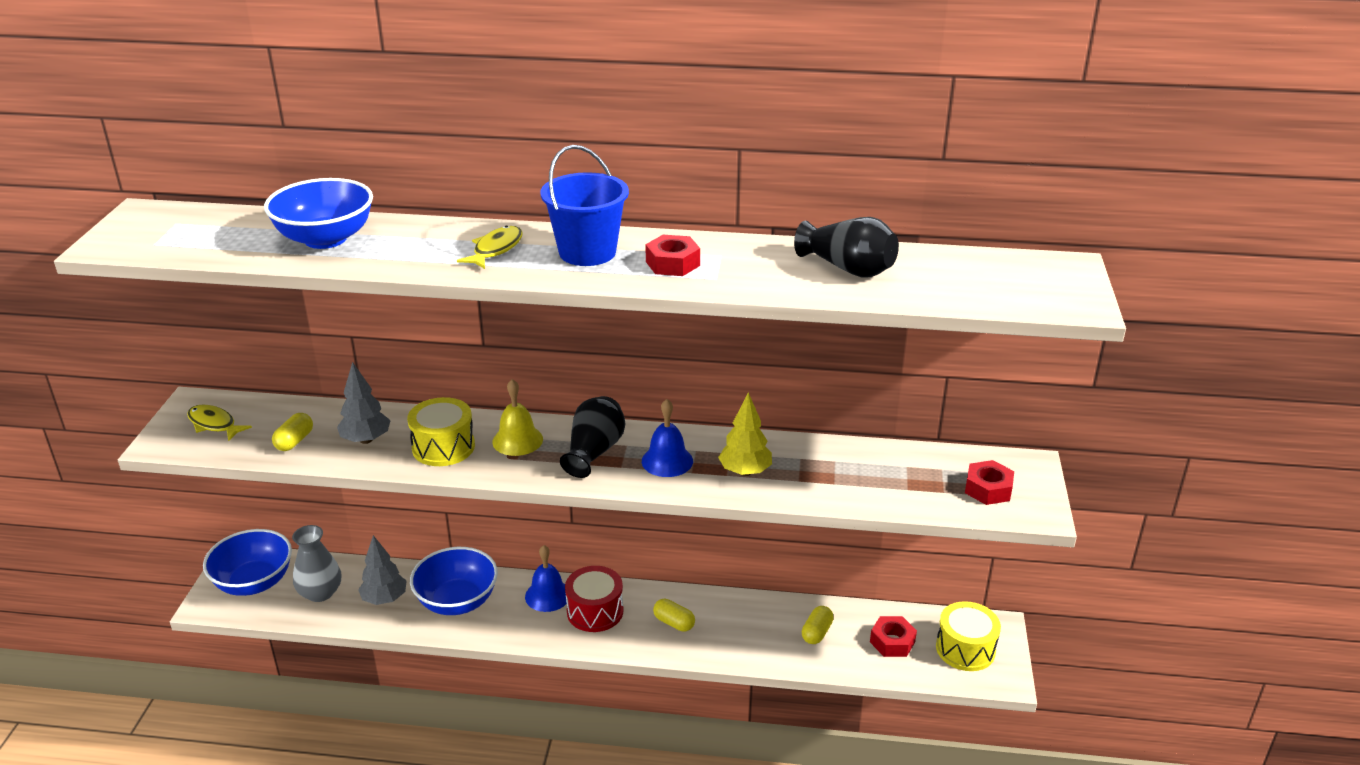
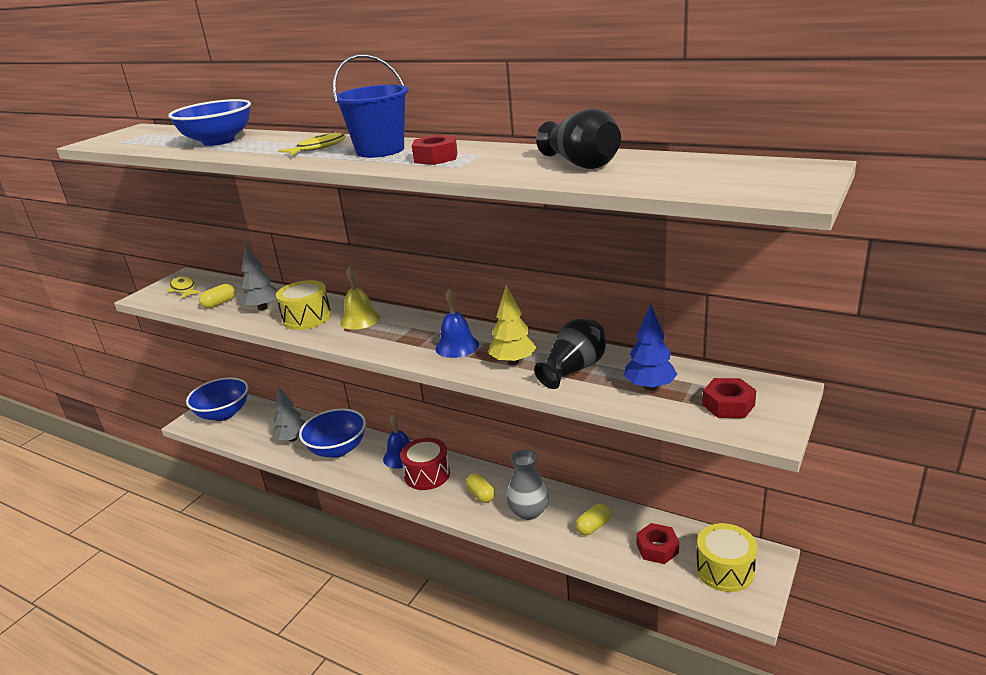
camera: 25 degrees right, 5 degrees down
(320, 592) = (257, 427): grey vase -> grey vase (528, 511)
(594, 451) = (407, 333): black vase -> black vase (574, 369)
(904, 480) = (649, 387): none -> blue tree

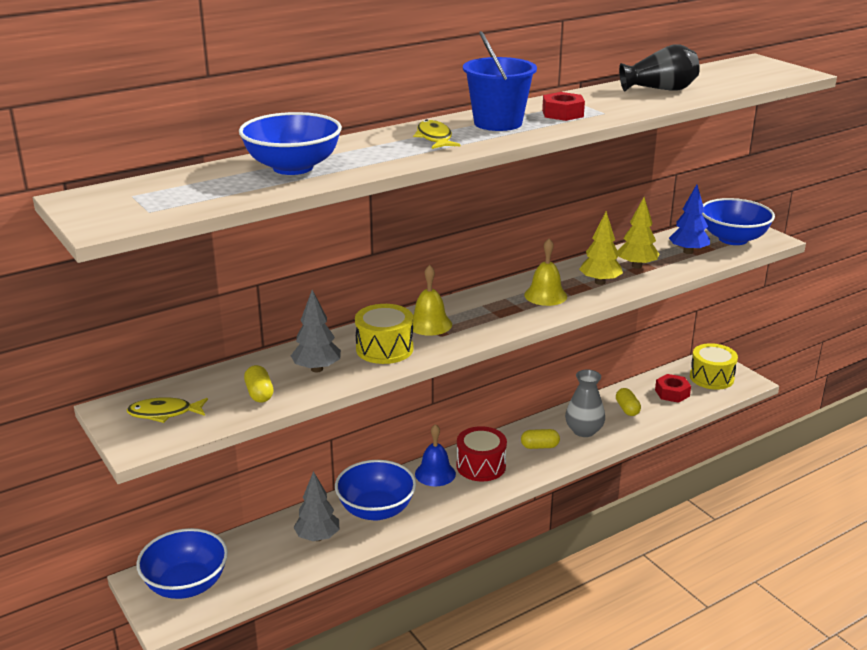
camera: 65 degrees left, 0 degrees up
(457, 346) = (545, 295): blue bell -> yellow bell
(574, 369) = (636, 266): black vase -> yellow tree
(728, 405) = (733, 239): red nut -> blue bowl

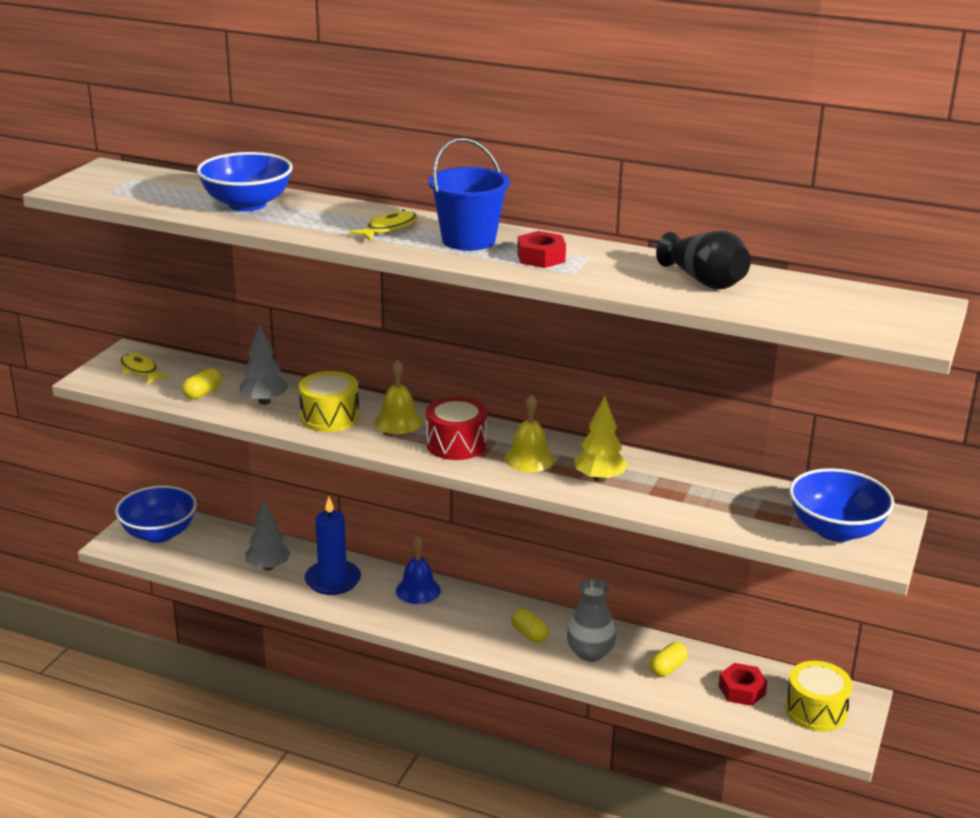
camera: 55 degrees right, 0 degrees up
(376, 510) = (333, 580): blue bowl -> blue candle
(481, 466) = (457, 611): red drum -> red drum (456, 444)
(636, 266) = (669, 489): yellow tree -> none
(688, 252) = (753, 510): blue tree -> none

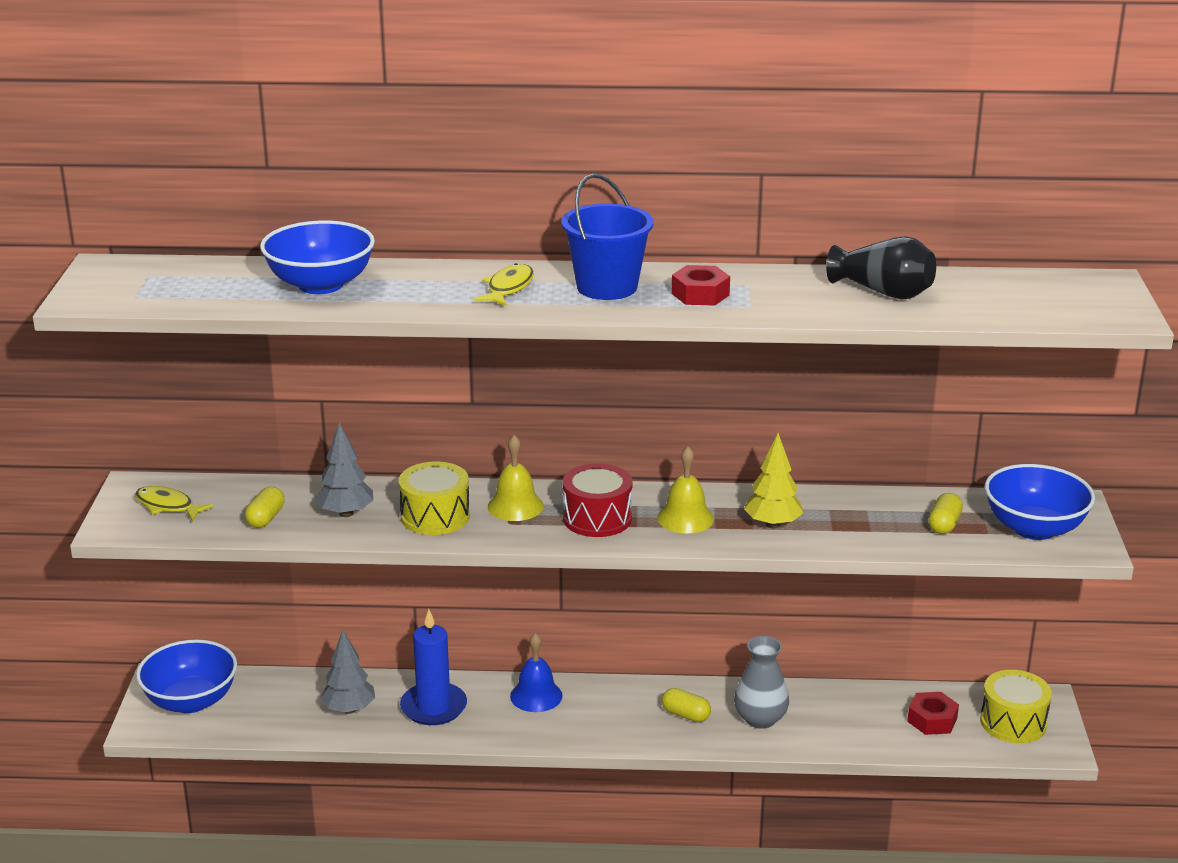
camera: 20 degrees left, 0 degrees up
(667, 668) = (847, 716): yellow capsule -> yellow capsule (944, 525)

